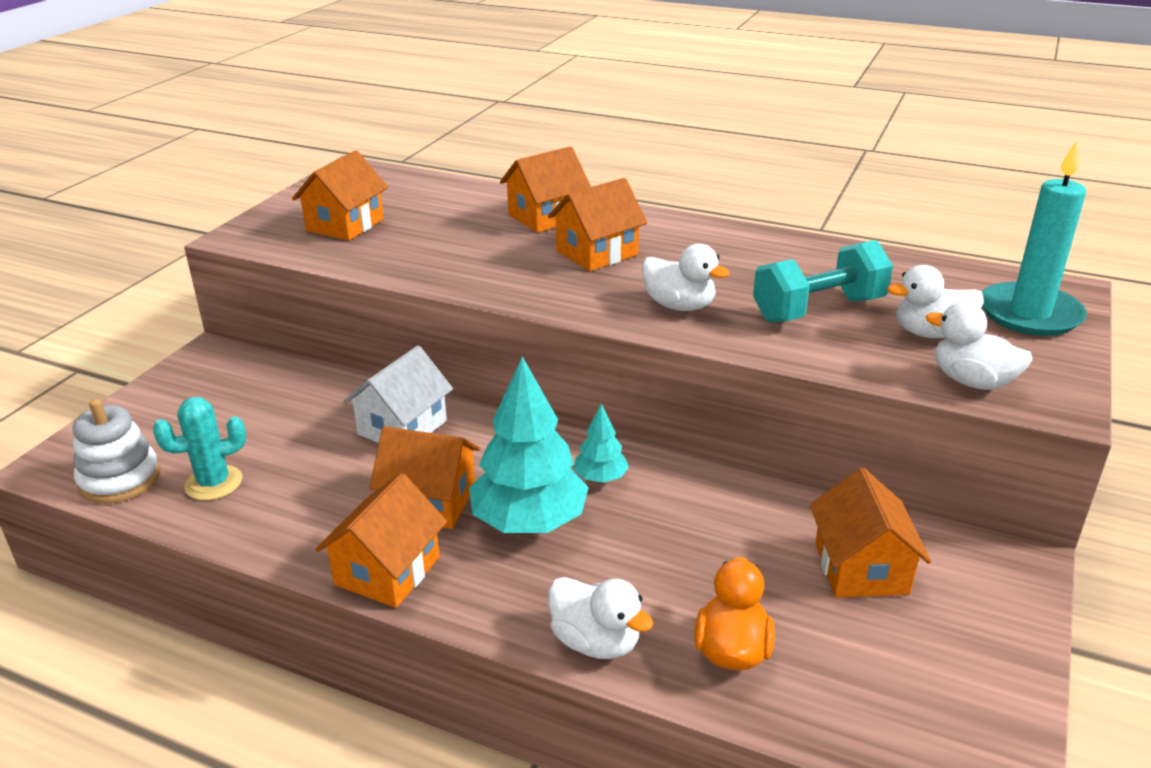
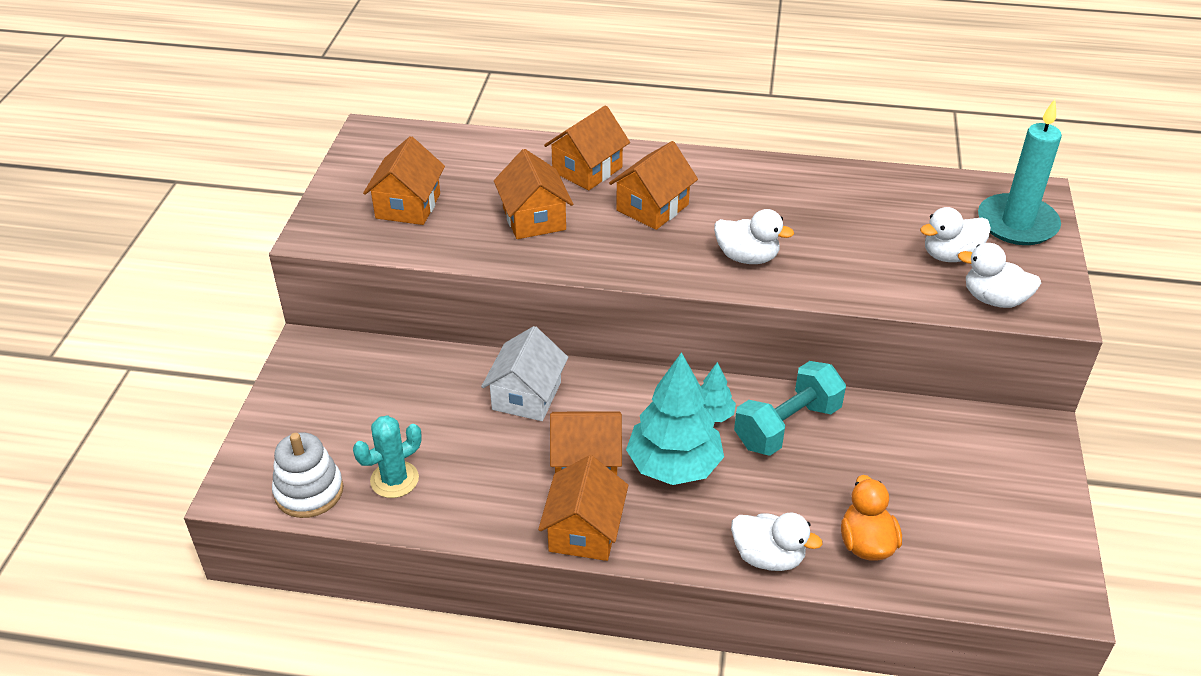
camera: 15 degrees left, 10 degrees up
(818, 310) = (858, 244): turquoise dumbbell -> turquoise dumbbell (787, 426)
(861, 568) = (933, 458): orange house -> orange house (534, 219)

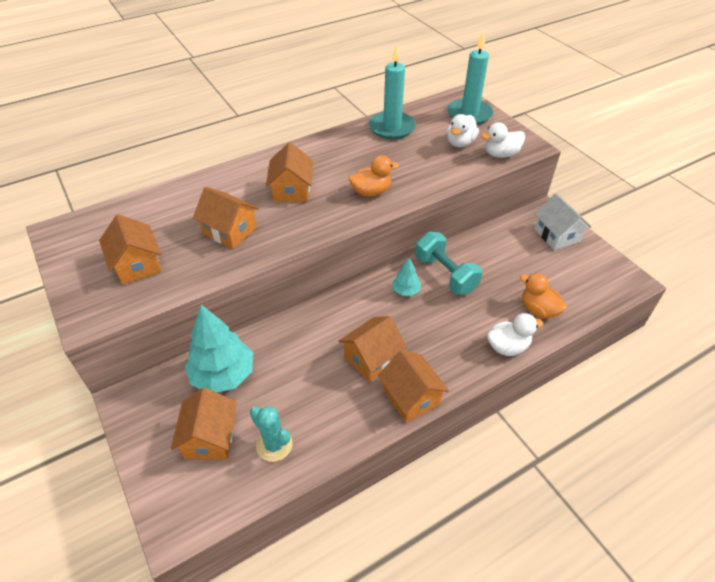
camera: 40 degrees left, 5 degrees up
(309, 491) = (226, 492): white stacking toy -> none
(394, 480) = (274, 445): turquoise cactus -> turquoise cactus turned 60 degrees counterclockwise
(526, 396) = (299, 341): white house -> white house (556, 235)
(587, 170) = (230, 187): orange house -> orange house (210, 438)
(674, 466) = (416, 330): turquoise tree -> turquoise tree (223, 375)
(747, 257) = (371, 192): white duck -> orange duck
(787, 426) = (445, 274): turquoise dumbbell -> turquoise dumbbell turned 45 degrees counterclockwise
(874, 190) = (392, 127): none -> turquoise candle

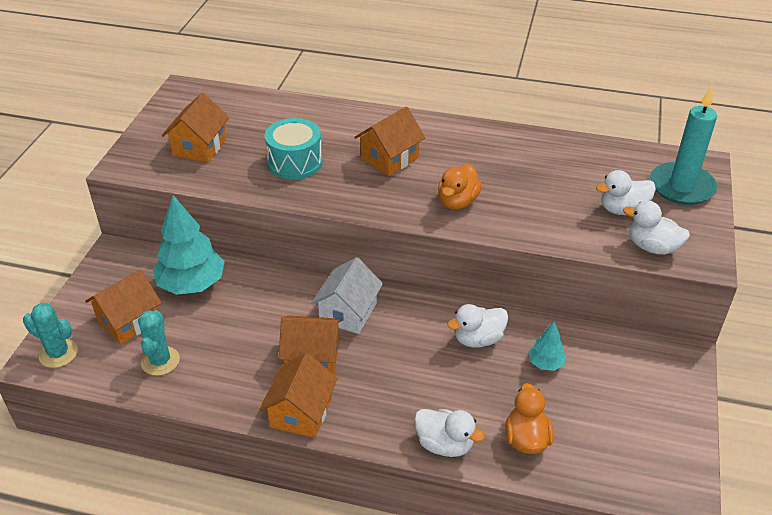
camera: 45 degrees right, 5 degrees down
(184, 509) = (58, 353): none -> turquoise cactus
(230, 231) = (295, 162): orange house -> turquoise drum
(371, 192) = (457, 202): orange duck -> orange duck turned 90 degrees clockwise
(392, 127) = (569, 154): turquoise candle -> none
(406, 291) = (419, 326): turquoise tree -> turquoise tree (545, 363)
(445, 274) = (478, 339): turquoise dumbbell -> white duck
(556, 235) = (661, 388): white house -> white house (348, 312)

